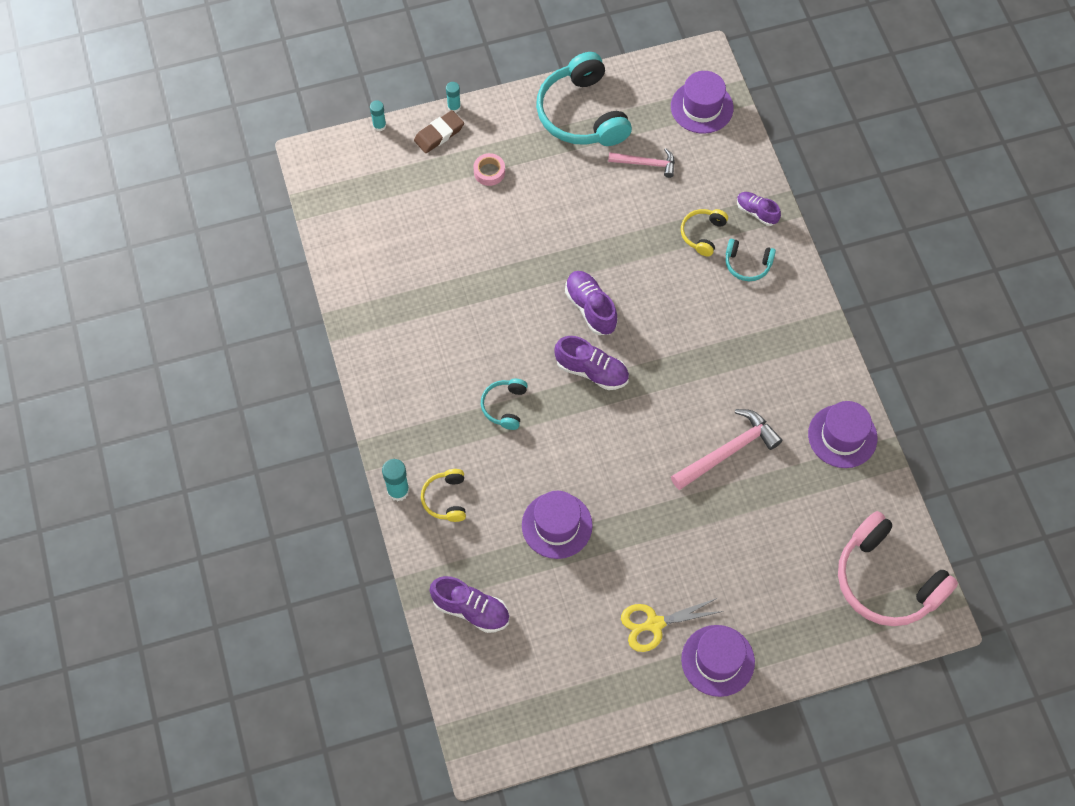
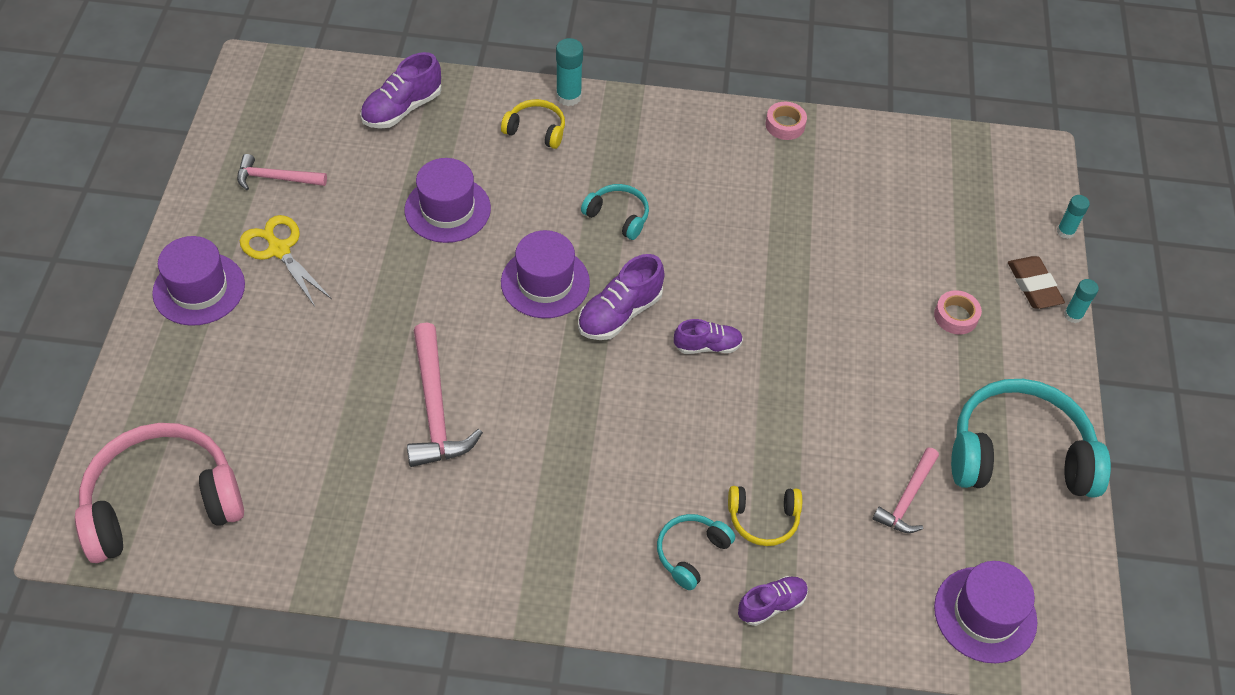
camera: 110 degrees right, 10 degrees down
(357, 327) = (785, 125): none -> pink tape
(589, 666) = (276, 178): none -> pink hammer
(590, 308) = (707, 346): purple shoe -> purple shoe, size x0.66
(654, 624) = (279, 250): yellow scissors -> yellow scissors turned 45 degrees counterclockwise
(703, 234) = (763, 519): yellow headphones -> yellow headphones turned 135 degrees clockwise
(842, 436) = (378, 548): purple hat -> purple hat (545, 282)

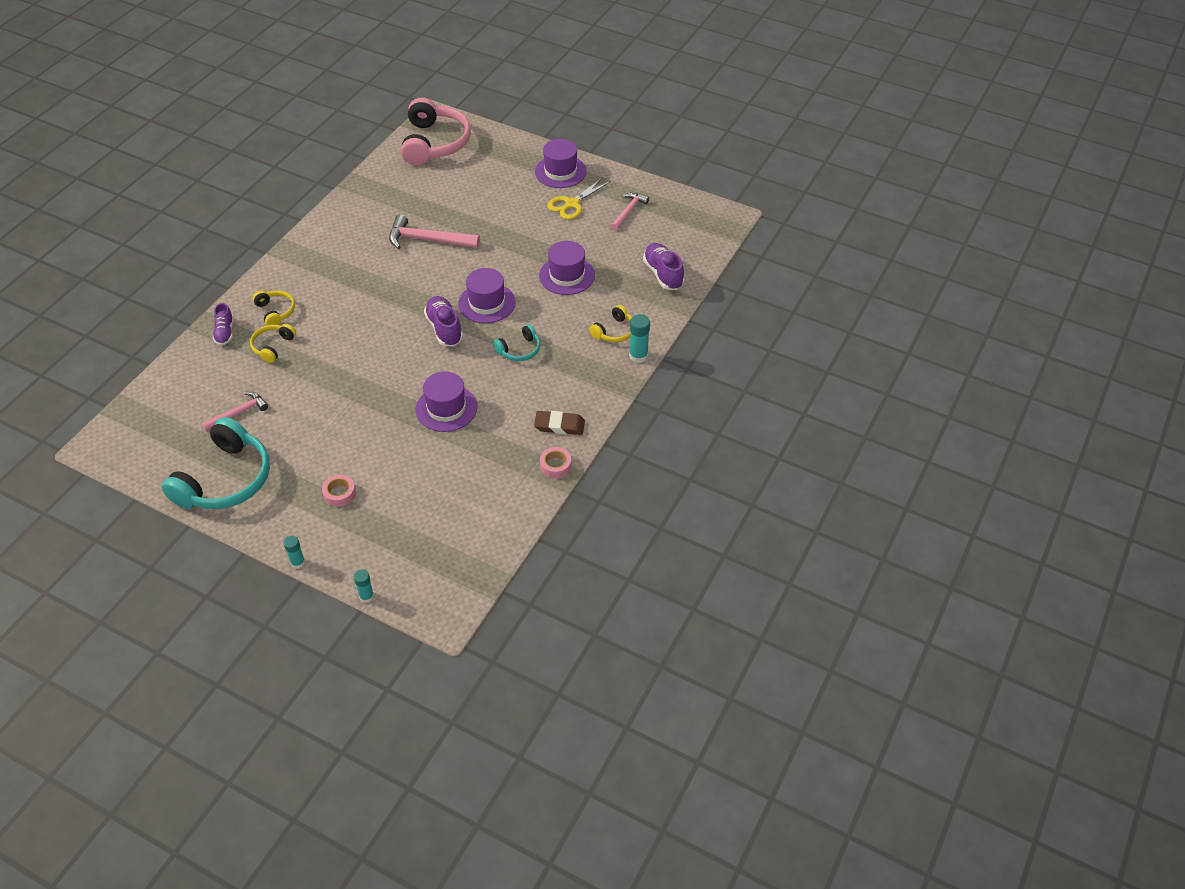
camera: 115 degrees right, 5 degrees down
(279, 250) = (572, 204): yellow scissors -> yellow scissors turned 150 degrees clockwise
(691, 553) = (275, 311): turquoise headphones -> yellow headphones
(707, 346) = (397, 360): purple shoe -> none
(907, 498) = (238, 413): pink hammer -> pink hammer turned 90 degrees clockwise
(985, 614) = (150, 418): purple hat -> purple hat (446, 408)
(1033, 285) = (335, 551): brown eraser -> brown eraser (559, 425)

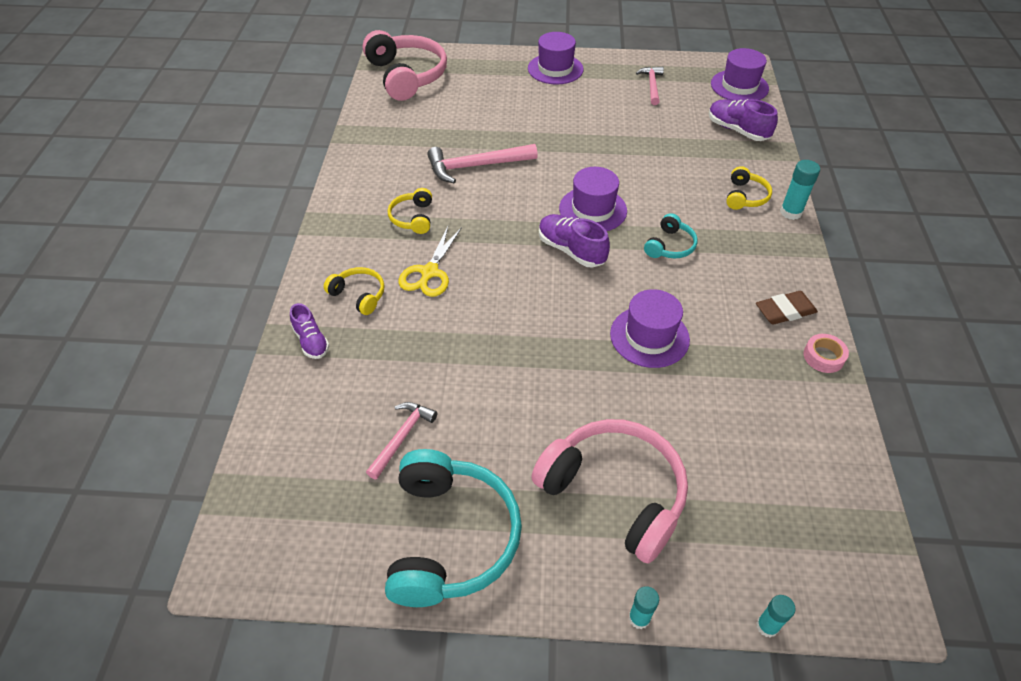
camera: 25 degrees left, 0 degrees up
(273, 346) = (385, 337): yellow headphones -> yellow headphones (413, 218)
(339, 493) = (614, 493): pink tape -> pink headphones
(567, 275) = (648, 158): purple hat -> purple hat (739, 86)
(572, 204) = (592, 93): yellow scissors -> yellow scissors (429, 272)

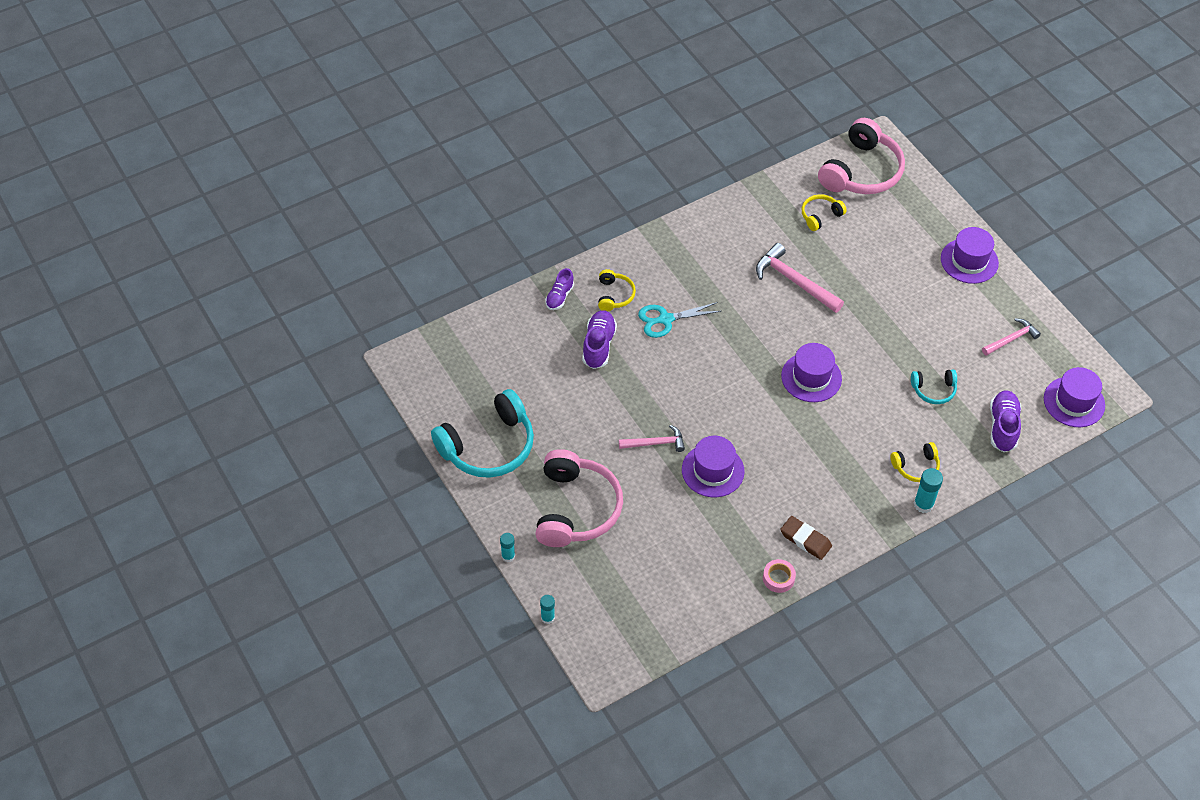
camera: 55 degrees right, 5 degrees up
(402, 437) = (531, 385): pink hammer -> pink hammer (655, 443)
(413, 218) = (707, 278): yellow headphones -> yellow headphones (820, 216)
(429, 272) = (666, 319): yellow scissors -> turquoise scissors
(571, 250) = (756, 386): purple shoe -> purple shoe (599, 345)
(670, 246) = (813, 442): turquoise headphones -> turquoise headphones (933, 390)

